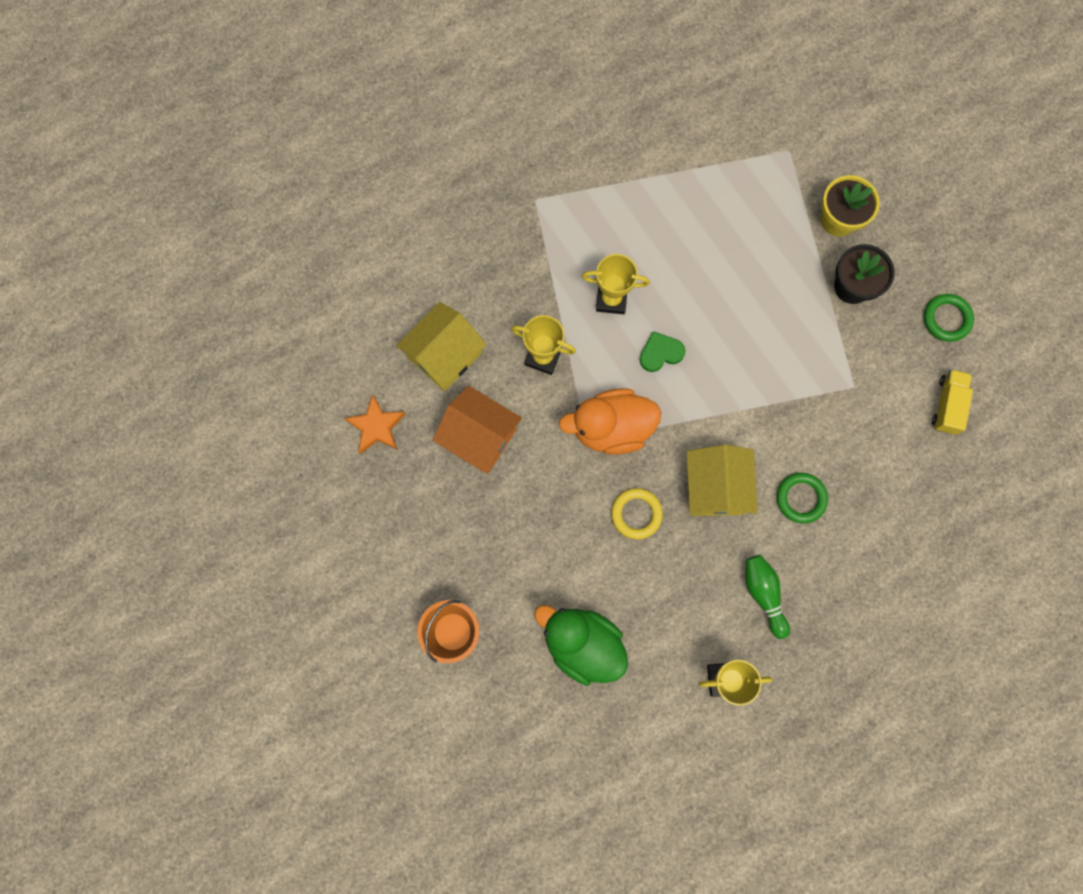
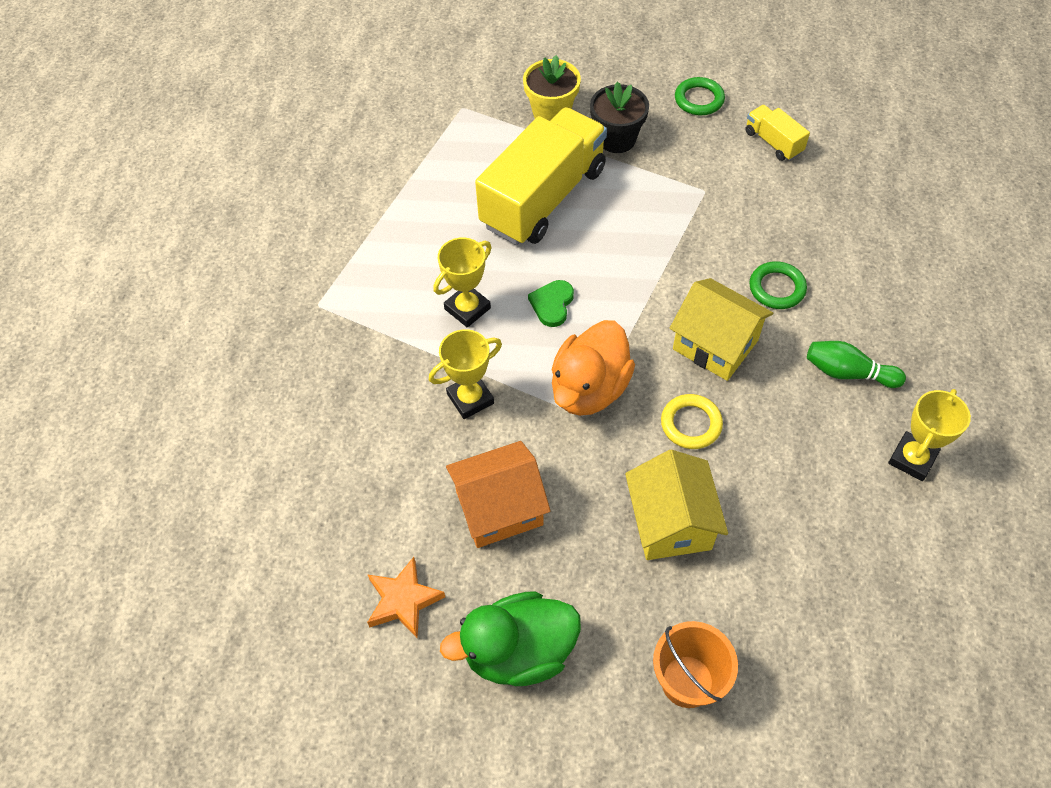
camera: 50 degrees left, 20 degrees down
(445, 355) = (389, 482): yellow house -> yellow house (670, 522)
(582, 644) = (790, 561): green duck -> green duck (519, 651)
(750, 276) = (543, 198): none -> yellow truck

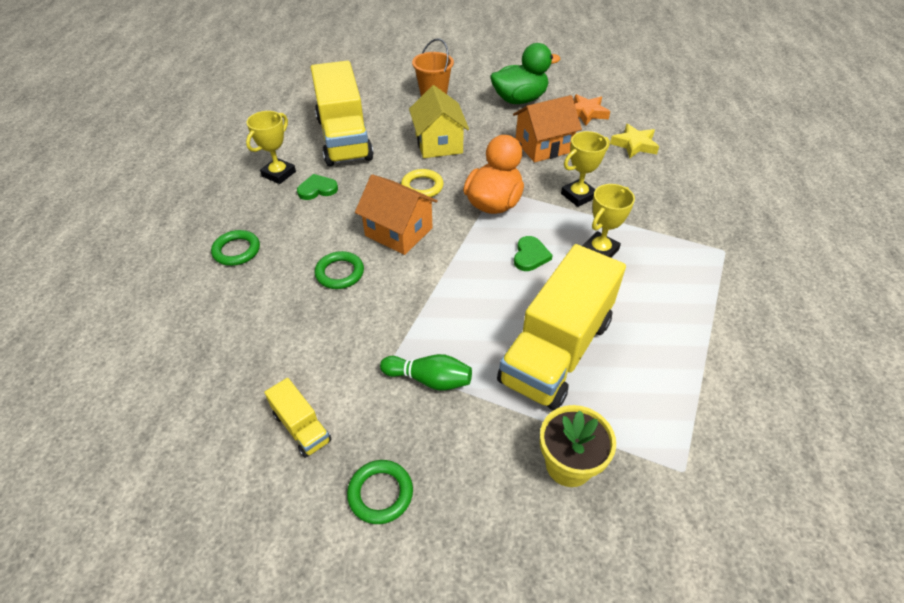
camera: 175 degrees right, 10 degrees down
(350, 506) = (634, 145): none -> yellow star
(616, 139) = (485, 427): black flower pot -> none
(715, 345) = (398, 232): yellow house -> orange house
(833, 542) = (344, 138): none -> yellow truck
(843, 424) = (317, 189): none -> green heart
(848, 373) = (302, 217): green bowling pin -> green bowling pin (429, 379)
(912, 322) = (236, 250): none -> green ring

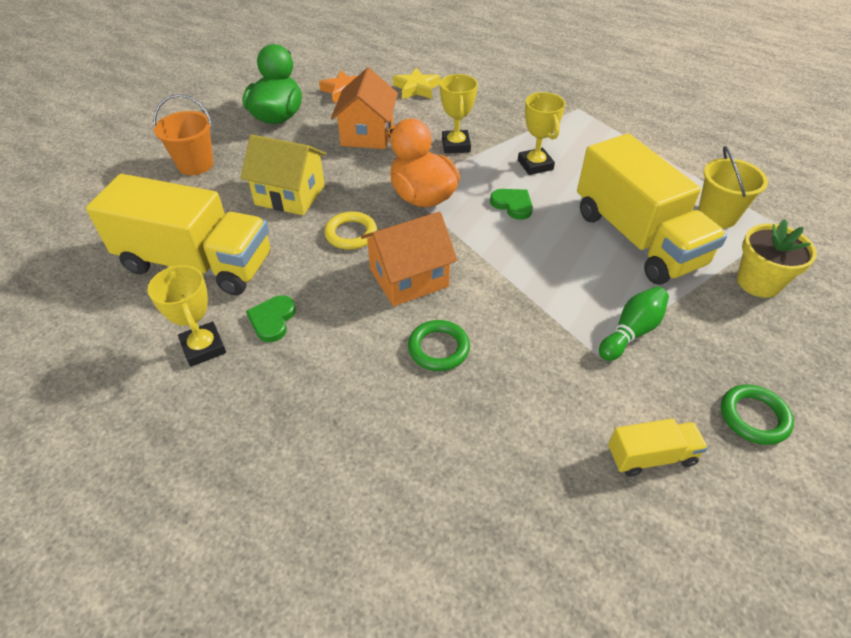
camera: 60 degrees left, 0 degrees up
(236, 250) = (322, 438): green ring -> none
(650, 406) = (717, 215): none -> yellow bucket

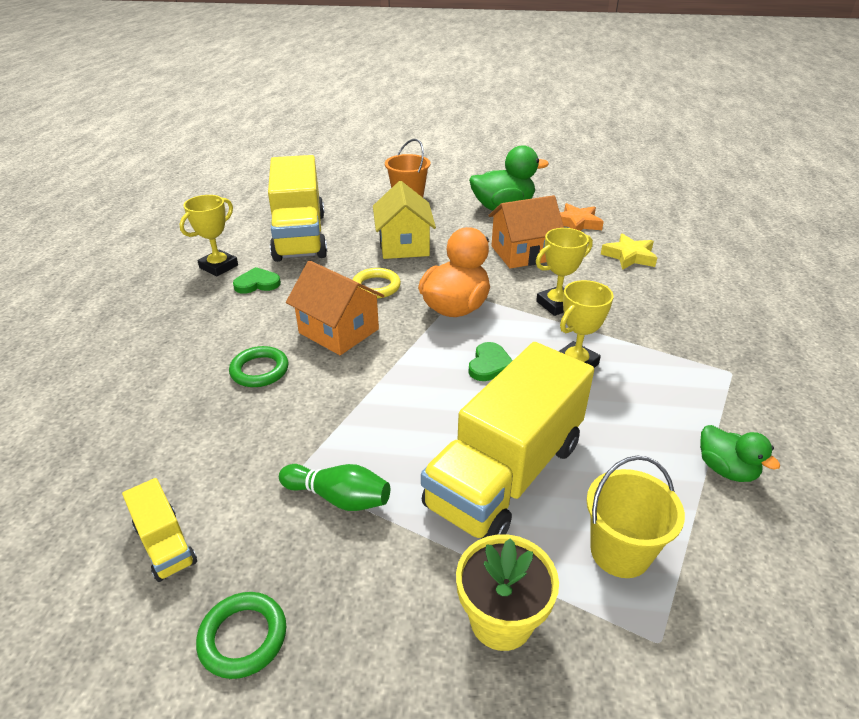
camera: 65 degrees right, 10 degrees down
(664, 149) = (726, 469): none -> green duck

